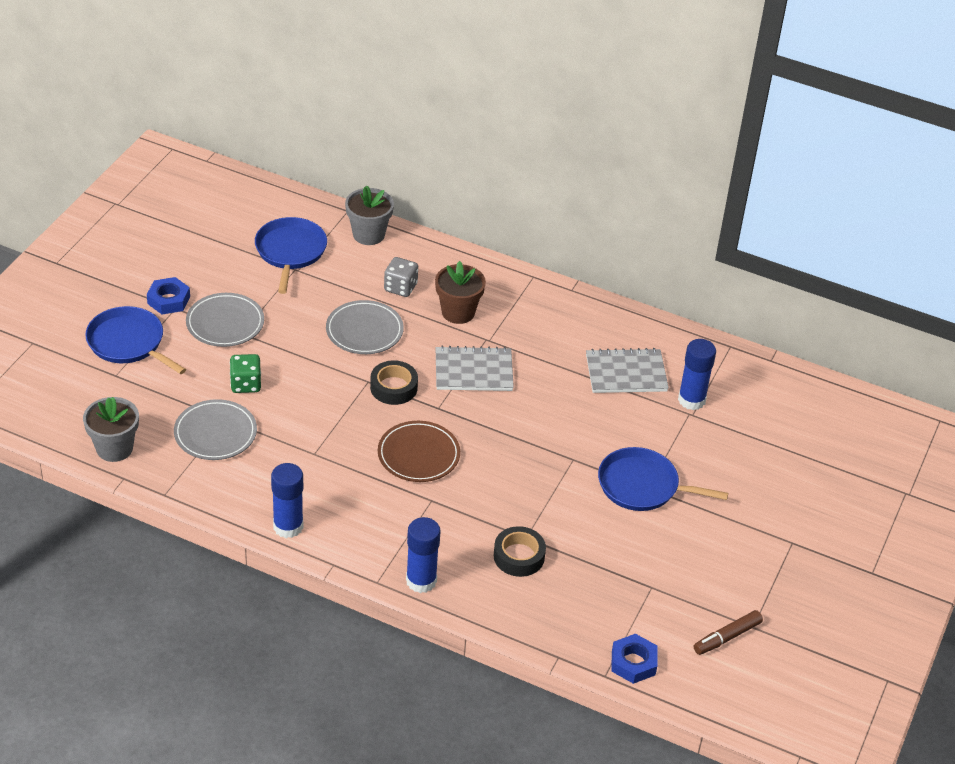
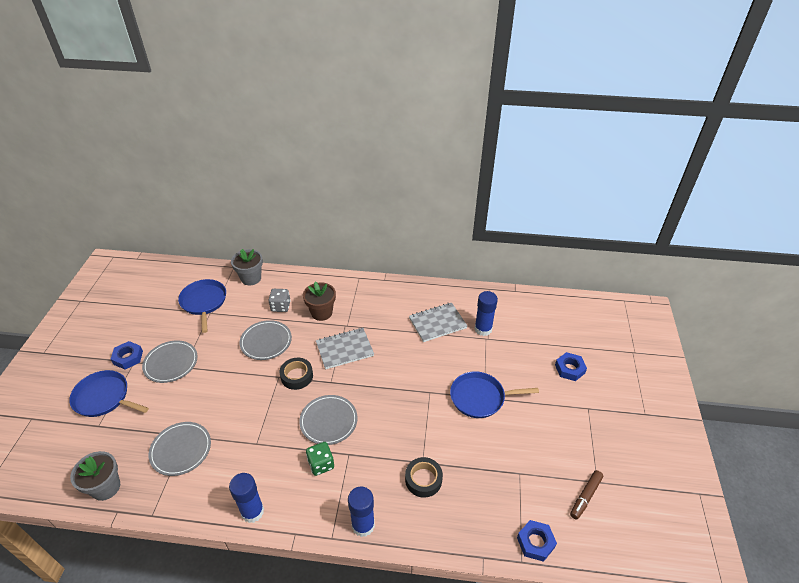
camera: 15 degrees left, 0 degrees up
(246, 384) = (195, 404): green dice -> green dice (321, 464)
(418, 455) = (328, 421): brown plate -> grey plate
(794, 487) = (569, 369): none -> blue nut

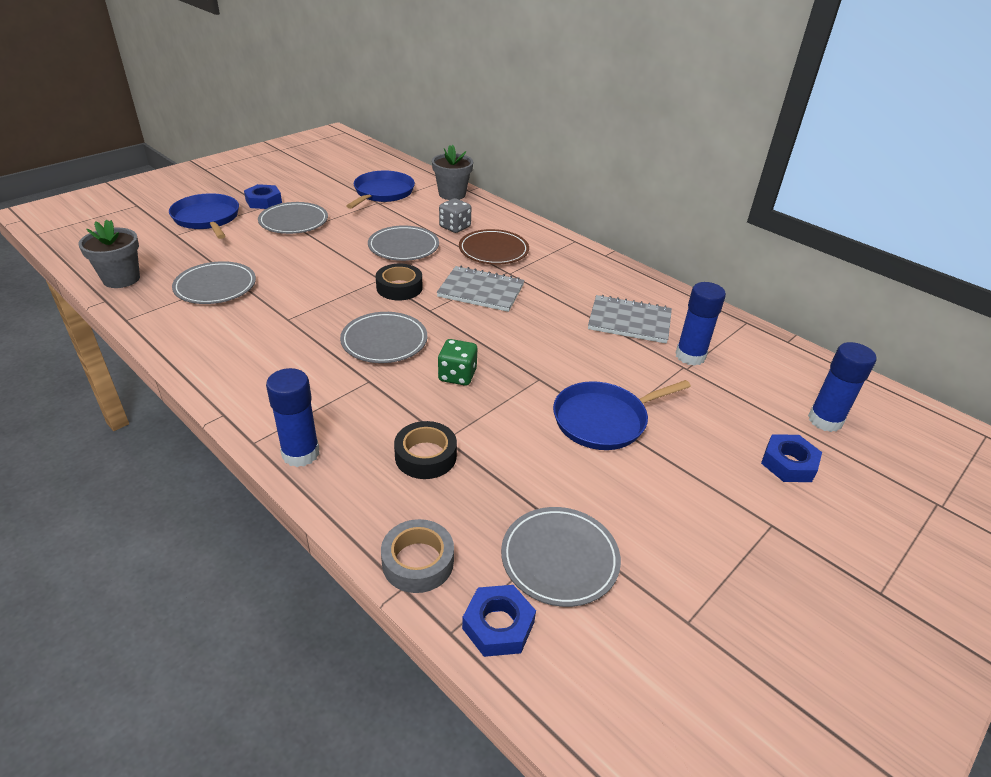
camera: 35 degrees right, 5 degrees down
(252, 511) = (210, 370): blue glue stick -> blue glue stick (825, 420)
(321, 313) = (493, 250): brown flower pot -> brown plate
(321, 464) = (328, 372): green dice -> green dice (457, 375)
(476, 539) = (418, 562): none -> grey tape
(480, 397) = (604, 420): blue pan -> blue pan turned 60 degrees counterclockwise
(529, 490) = (559, 558): none -> grey plate
(585, 497) = (645, 627): brown marker -> none

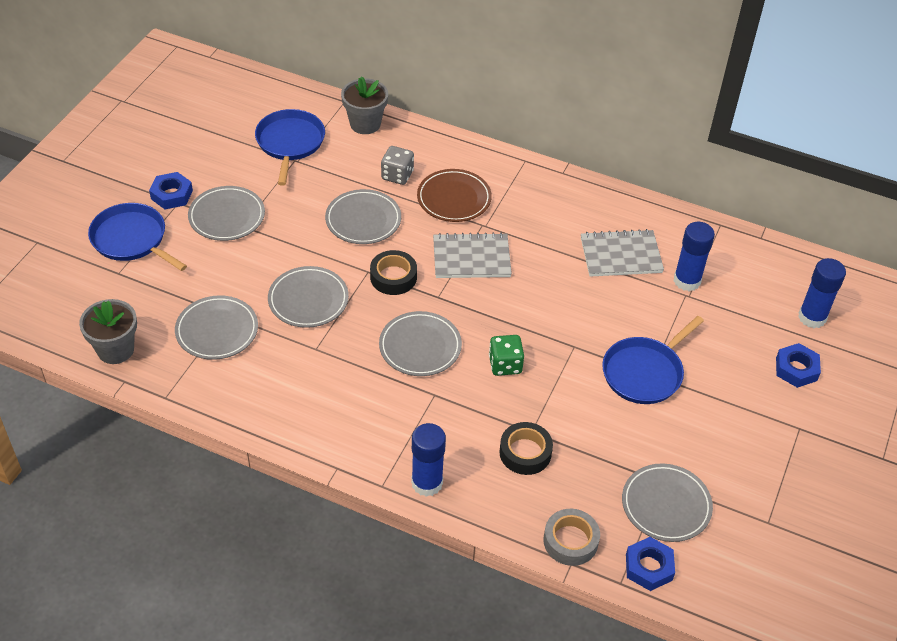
camera: 20 degrees left, 10 degrees up
(311, 285) = (308, 300): none -> grey plate

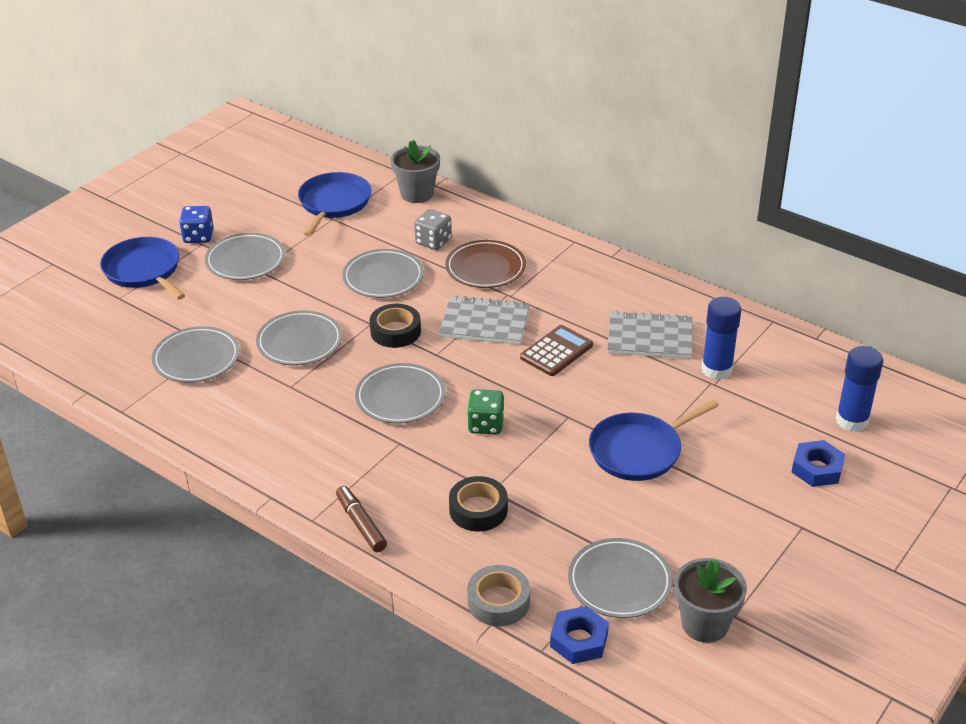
camera: 15 degrees right, 10 degrees down
(115, 350) = (90, 364): grey flower pot -> grey flower pot (705, 624)
(172, 195) = (198, 236): blue nut -> blue dice
(427, 483) = (361, 524): blue glue stick -> brown marker
(544, 280) = (556, 351): none -> brown calculator

